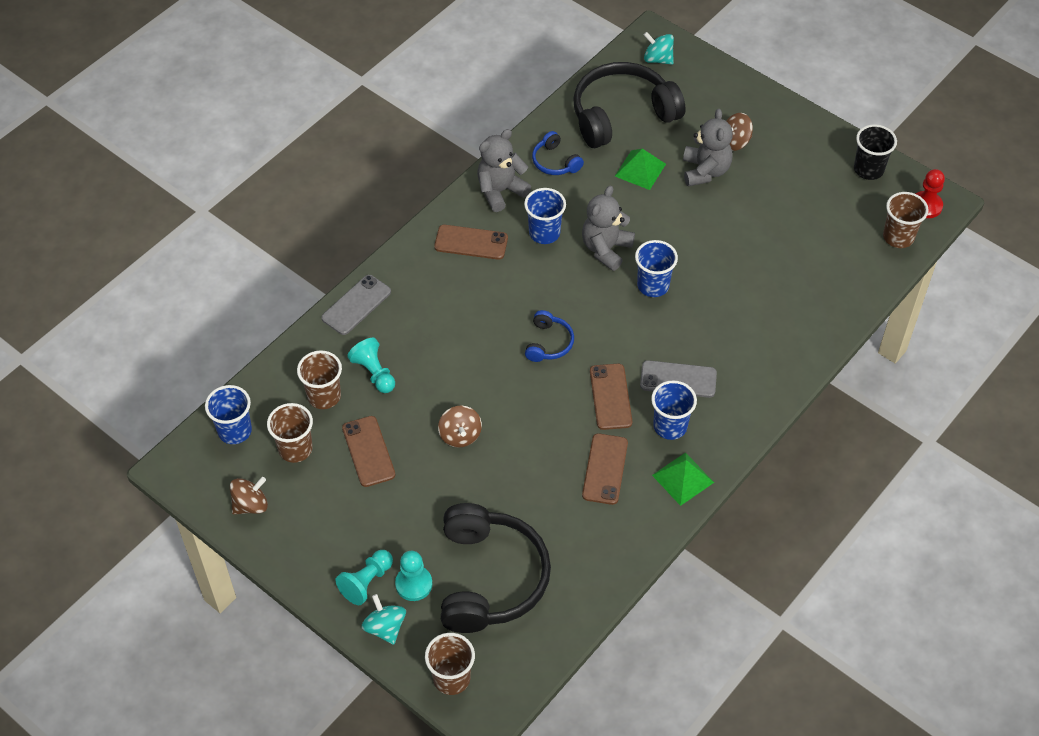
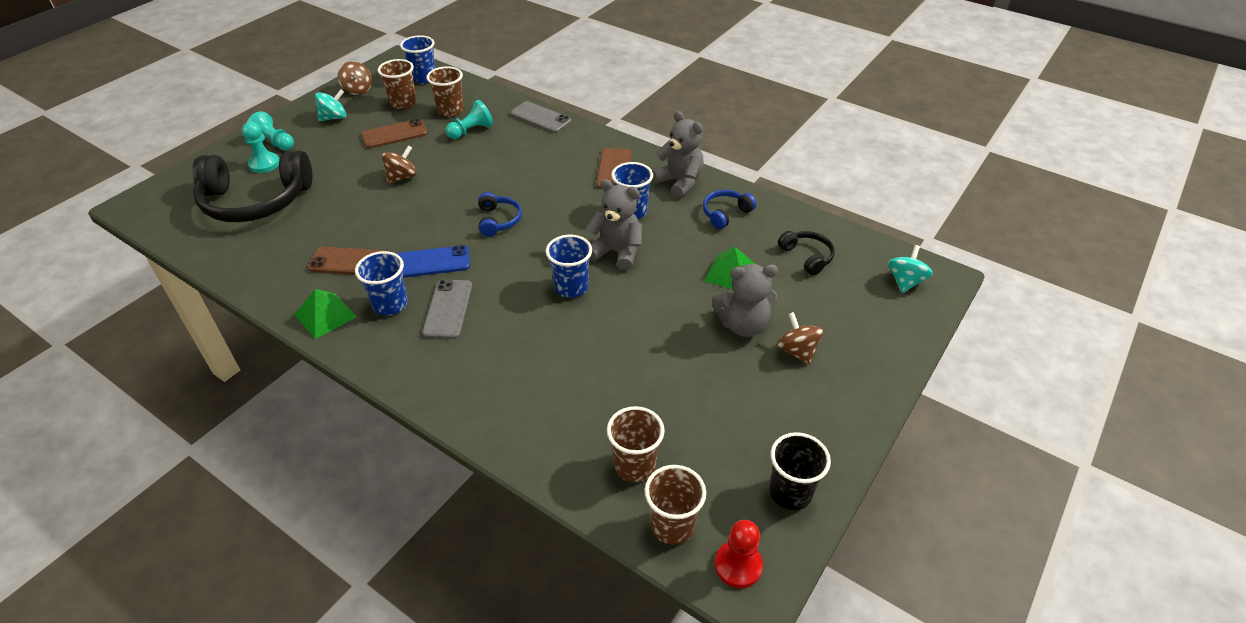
camera: 85 degrees right, 10 degrees down
(385, 627) = (231, 154): turquoise spinning top -> turquoise spinning top (334, 117)
(451, 678) = (171, 187): brown cup -> brown cup (634, 465)
(460, 435) = (402, 177): brown spinning top -> brown spinning top turned 150 degrees clockwise
(548, 343) = (498, 220): blue headphones -> blue headphones turned 105 degrees counterclockwise
(610, 397) = (432, 262): brown phone -> blue phone
(622, 115) = (807, 257): black headphones -> black headphones, size x0.46

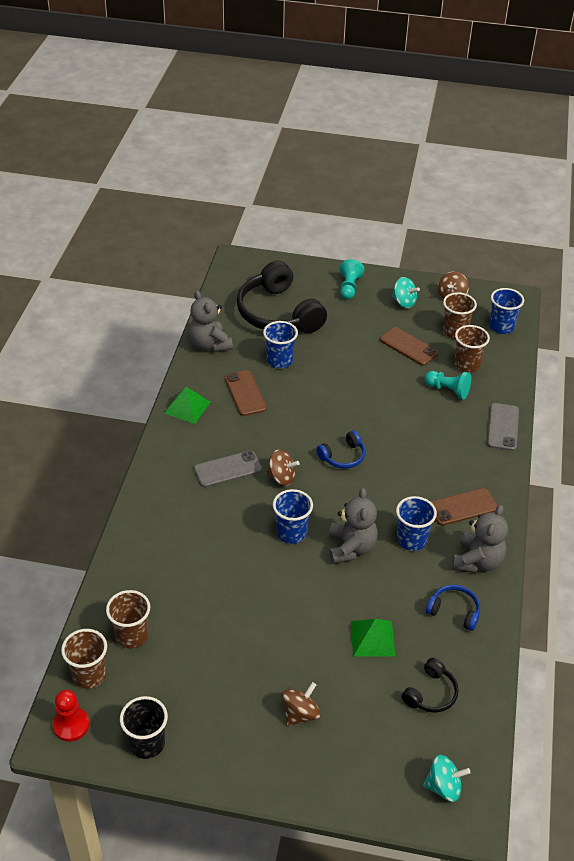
camera: 65 degrees right, 0 degrees up
(264, 164) = (321, 296): turquoise pawn -> none
(390, 304) = (215, 436): blue cup -> blue cup (279, 361)
(402, 177) = (357, 376): brown spinning top -> brown spinning top (281, 477)
(432, 262) = (271, 438): blue phone -> none
(743, 325) = (311, 665): grey teddy bear -> grey teddy bear (209, 344)

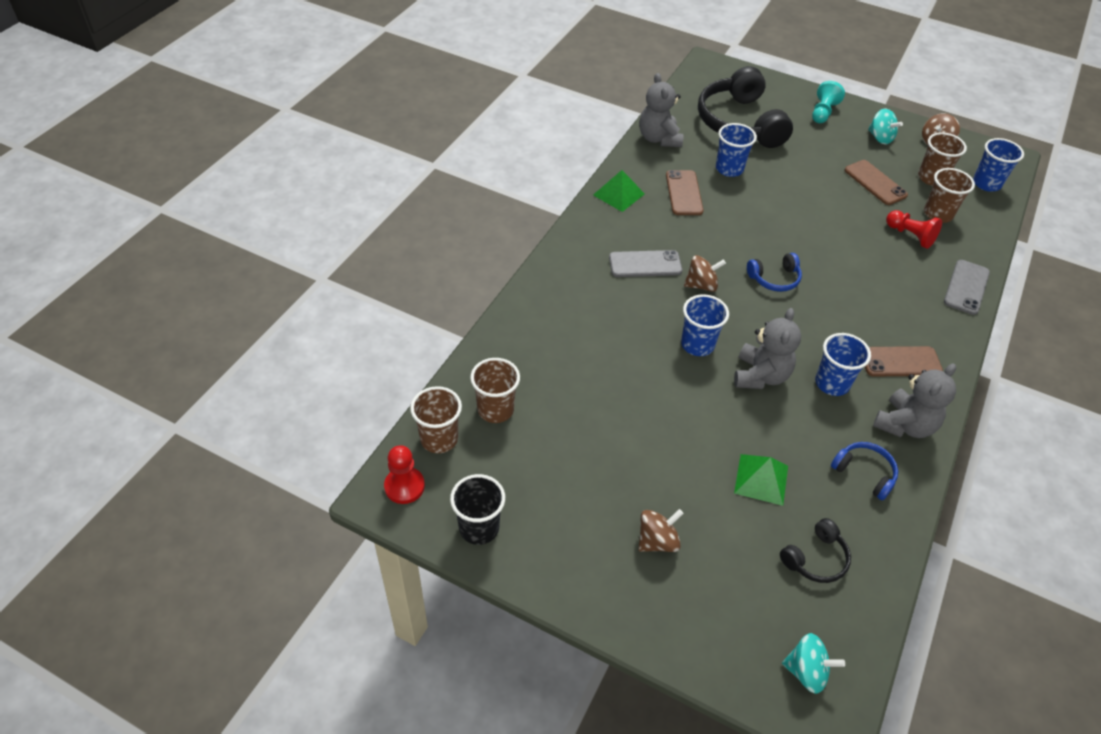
camera: 15 degrees right, 5 degrees up
(281, 477) = (701, 285): brown spinning top -> brown spinning top turned 45 degrees counterclockwise
(448, 390) = (910, 236): turquoise pawn -> red pawn

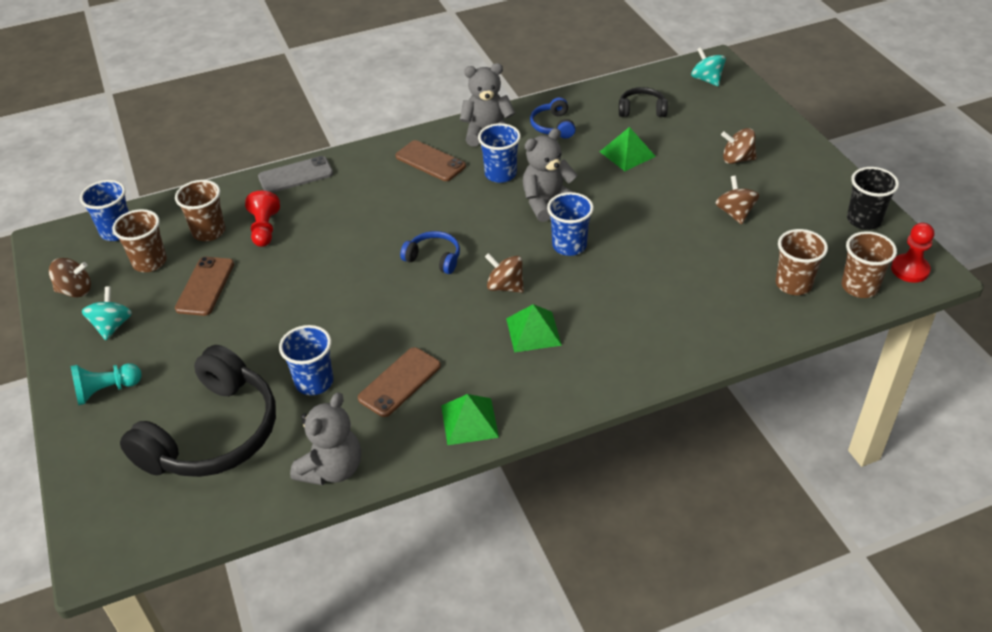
camera: 135 degrees left, 5 degrees down
(601, 462) = (735, 213): none -> brown spinning top
(645, 264) = (533, 331): grey phone -> green pyramid

